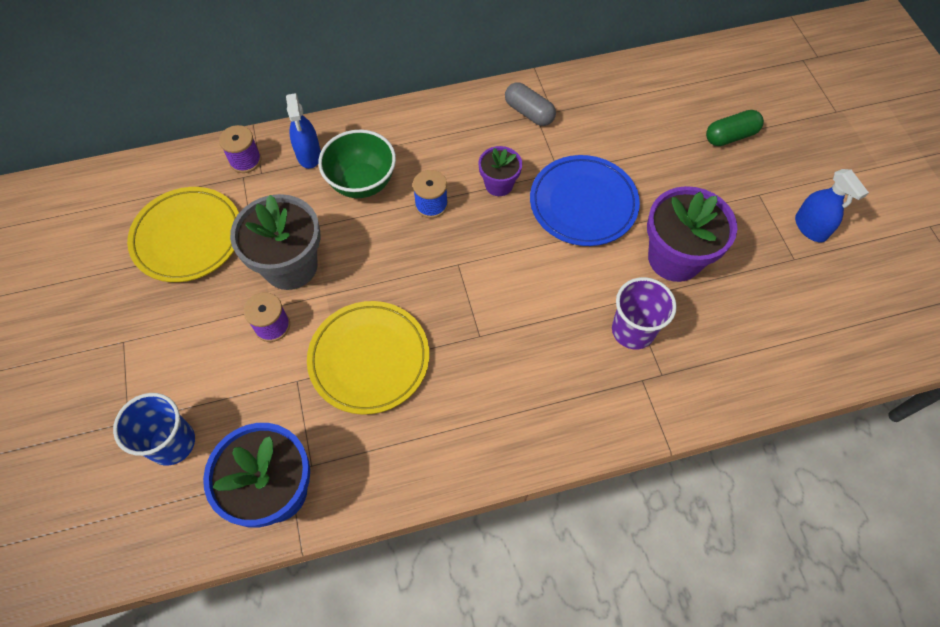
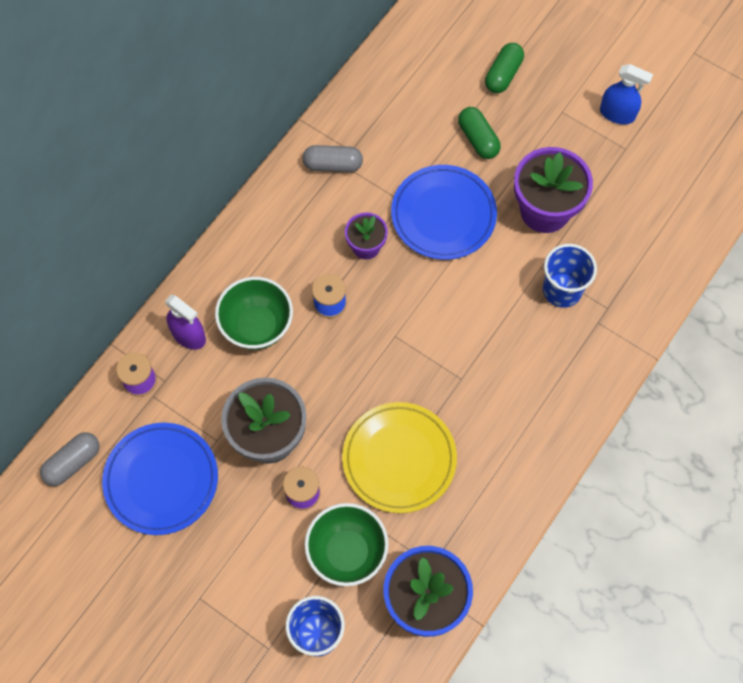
camera: 40 degrees left, 5 degrees up
(146, 181) = (73, 462): none -> grey capsule
(188, 237) = (161, 480): yellow plate -> blue plate
(258, 398) = (347, 552): none -> green bowl
(309, 155) = (189, 335): blue spray bottle -> purple spray bottle
(633, 330) = (562, 290): purple cup -> blue cup
(665, 168) = (478, 139): none -> green capsule

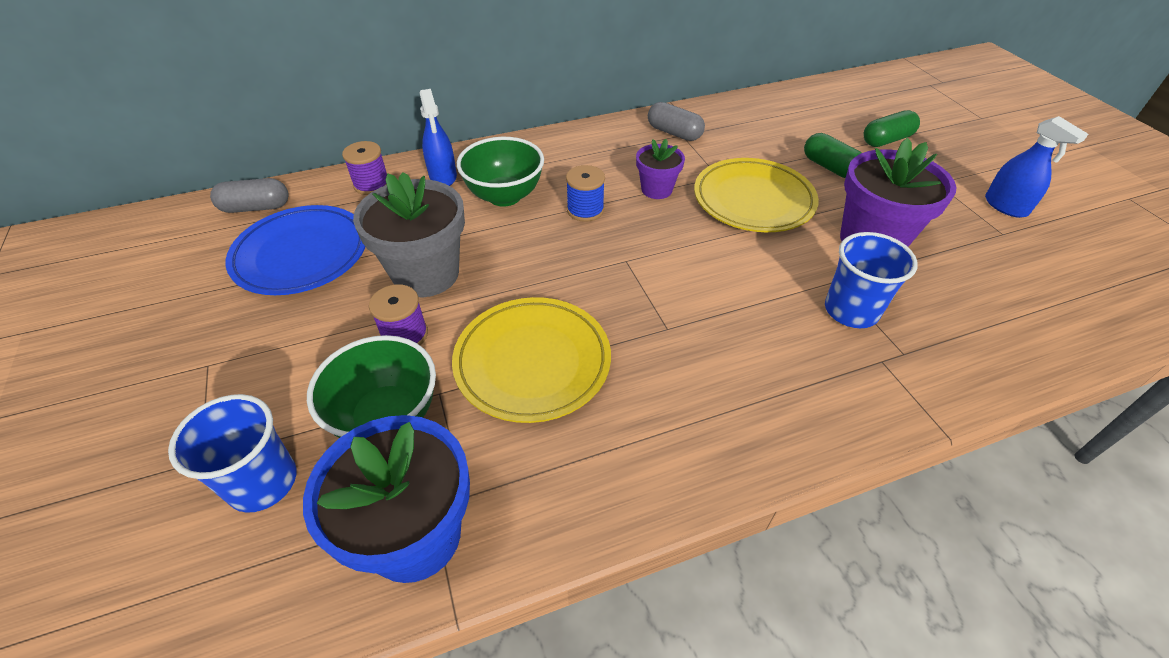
camera: 35 degrees right, 20 degrees down
(189, 335) = (443, 176): purple spray bottle -> blue spray bottle
(443, 215) = (753, 200): blue plate -> yellow plate
(478, 139) = (830, 167): green capsule -> green capsule turned 45 degrees counterclockwise

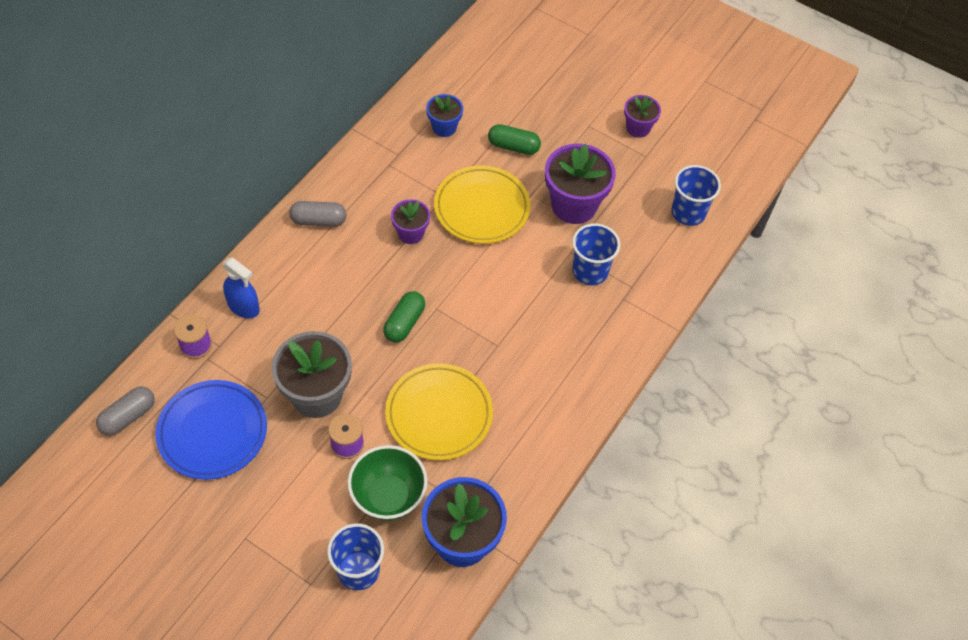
camera: 40 degrees left, 10 degrees up
(504, 196) = (308, 299): green bowl -> none
(585, 210) = (376, 280): blue spool -> none
(674, 133) = (381, 166): grey capsule -> grey capsule (319, 220)
(763, 129) = (444, 127): none -> blue flower pot
(886, 140) = (536, 95): green capsule -> green capsule (404, 323)
(1005, 206) = (638, 128): blue spray bottle -> purple flower pot
(1042, 311) = (688, 212): none -> blue cup

